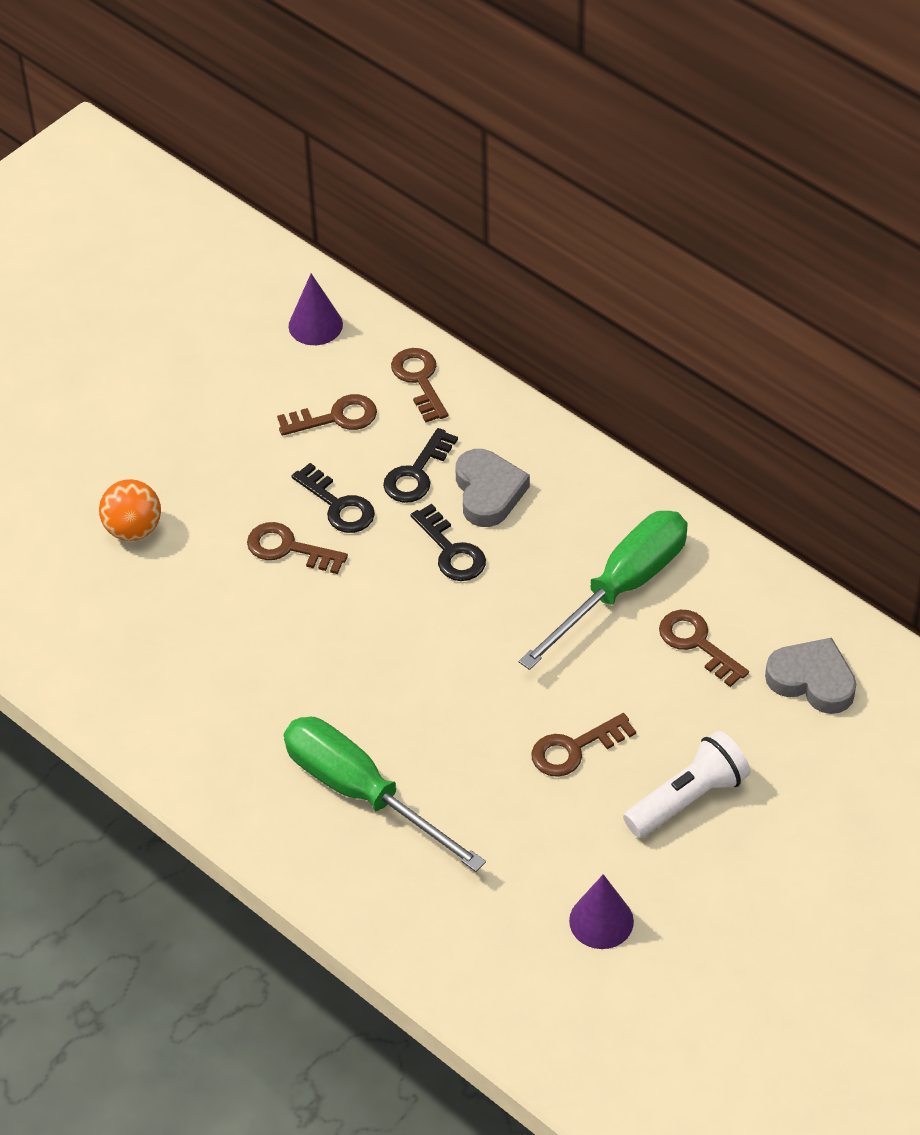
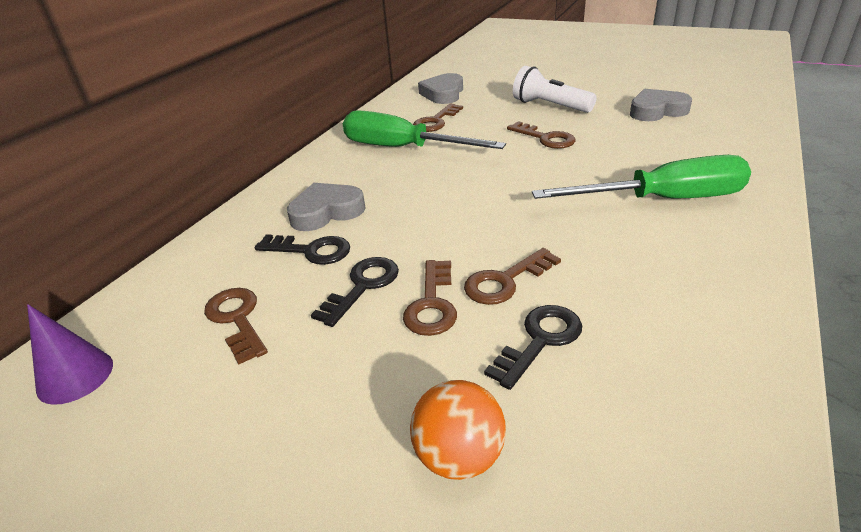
camera: 105 degrees left, 15 degrees down
(361, 792) = (662, 200): green screwdriver -> green screwdriver turned 120 degrees counterclockwise
(419, 380) = (185, 276): brown key -> brown key (505, 281)
(451, 551) = (396, 215): black key -> black key (540, 340)
(601, 921) = (656, 111): purple cone -> grey heart

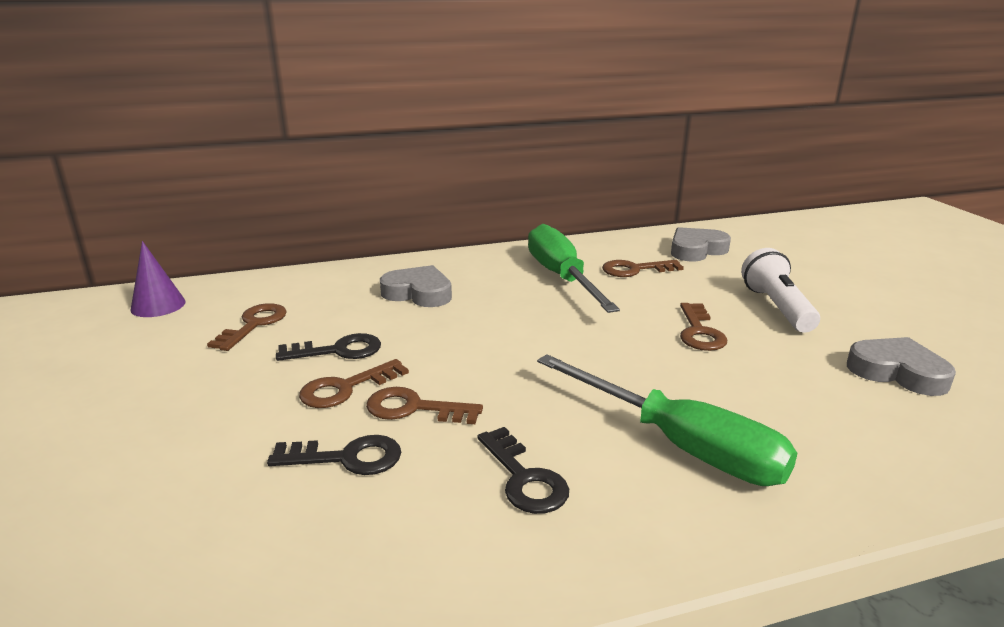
camera: 45 degrees right, 10 degrees down
(311, 251) = (360, 311): black key -> black key (524, 478)
(459, 456) = (178, 473): orange ball -> none

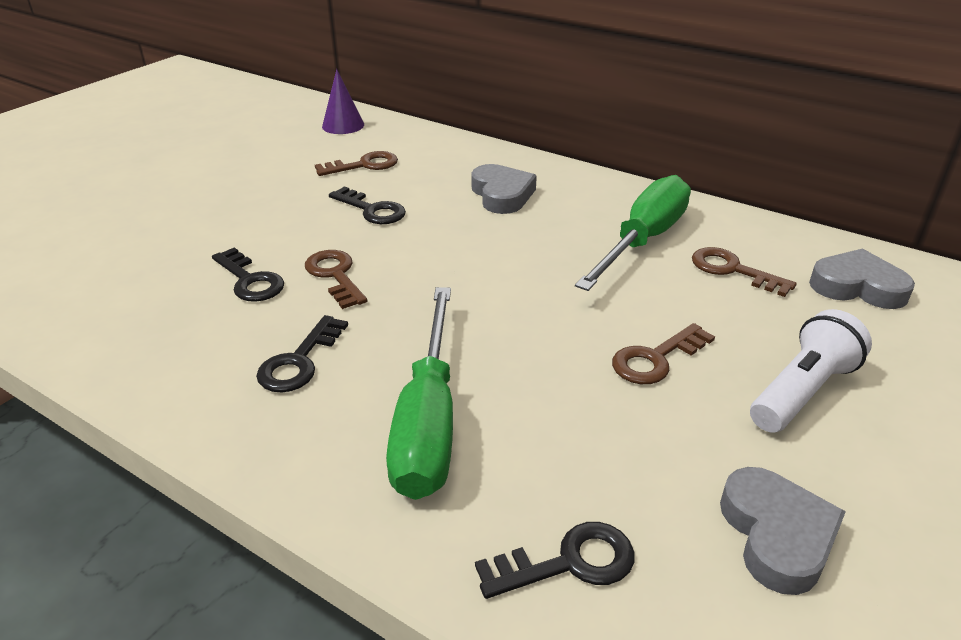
camera: 50 degrees right, 10 degrees up
(346, 388) = (328, 238): brown key -> none
(882, 452) = (568, 563): none -> black key

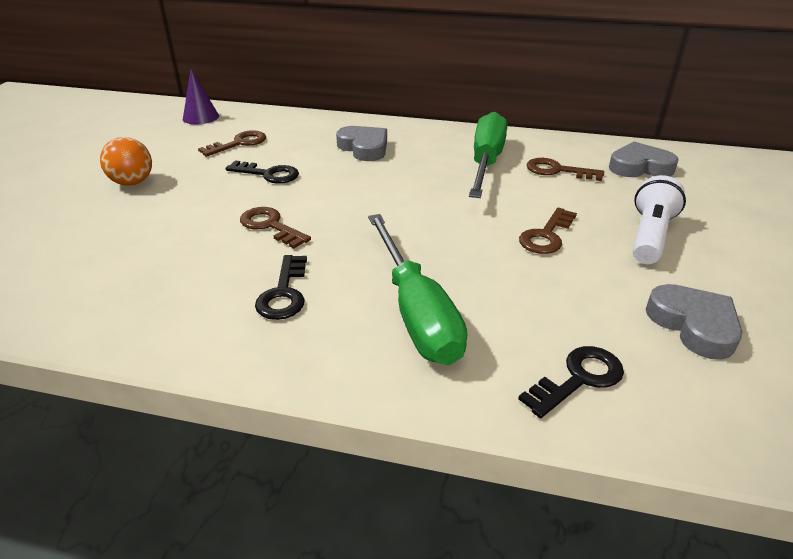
camera: 20 degrees left, 0 degrees up
(227, 194) = (132, 182): none -> orange ball
(250, 280) = (199, 243): black key -> none

